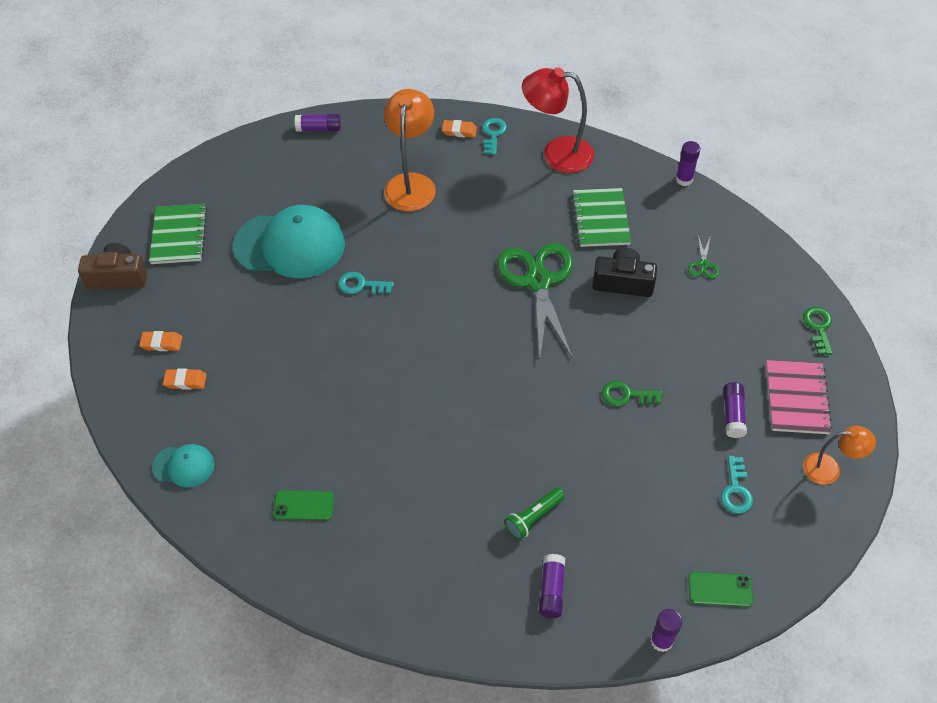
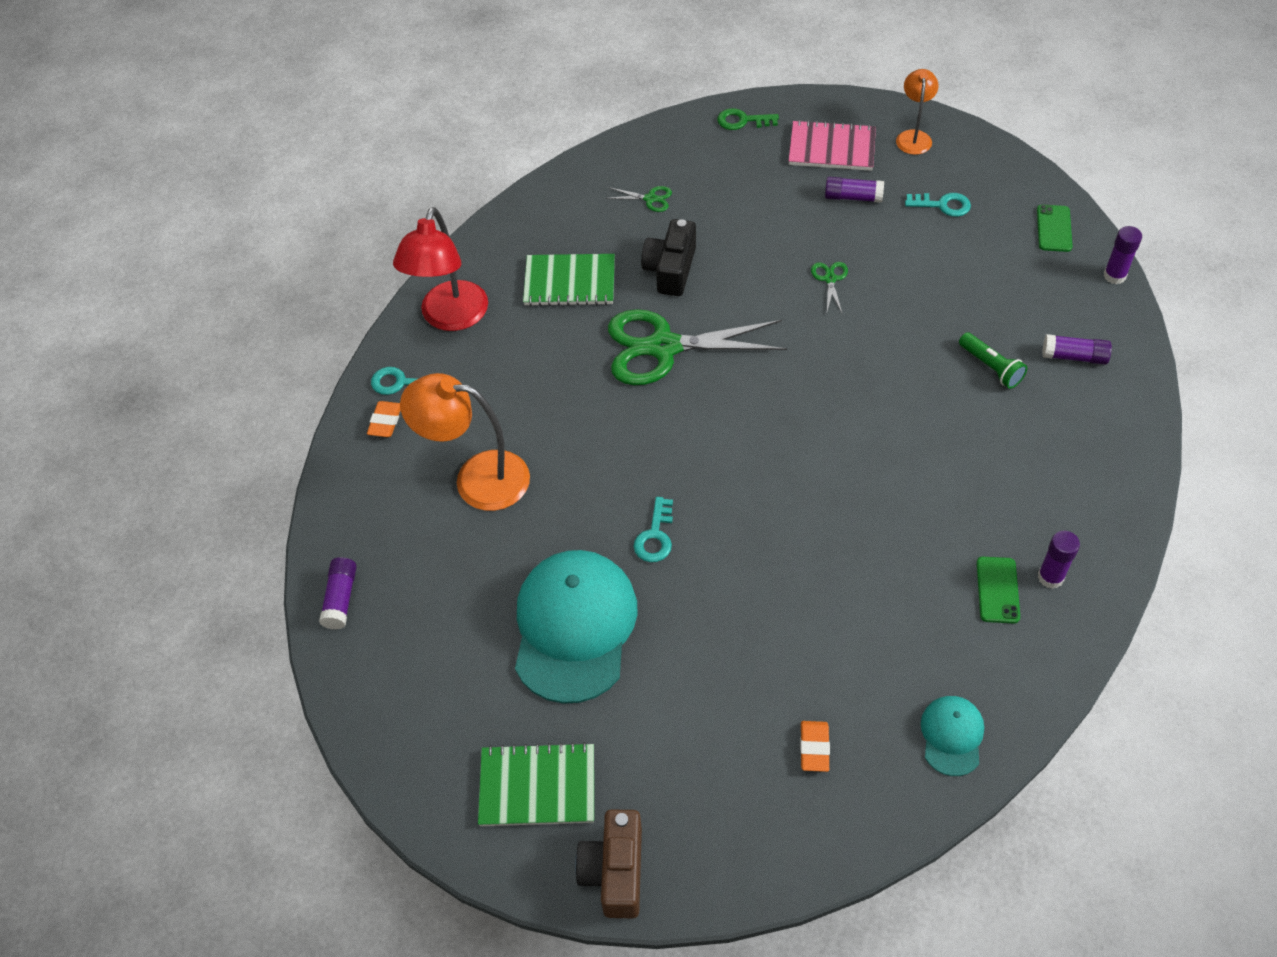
camera: 85 degrees left, 0 degrees up
(162, 343) = (747, 788): orange eraser -> none
(626, 395) = (830, 279): green key -> green scissors
(684, 179) = (517, 202): purple glue stick -> purple glue stick (1050, 577)

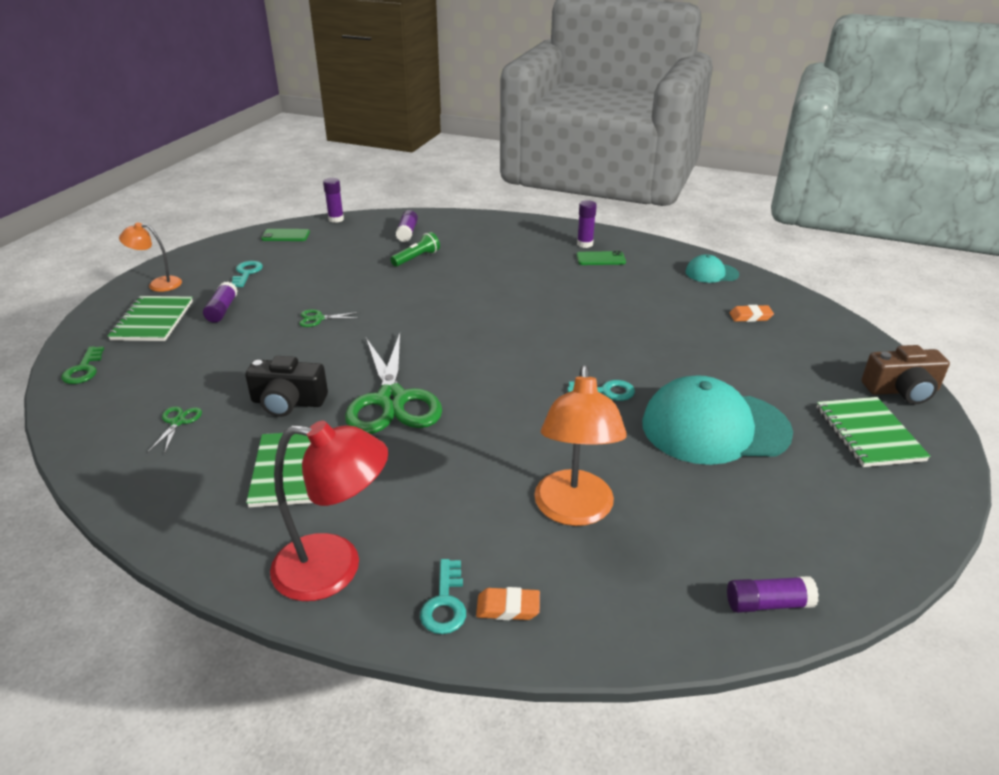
camera: 100 degrees left, 20 degrees down
(831, 148) = (152, 321): pink notebook -> green notebook

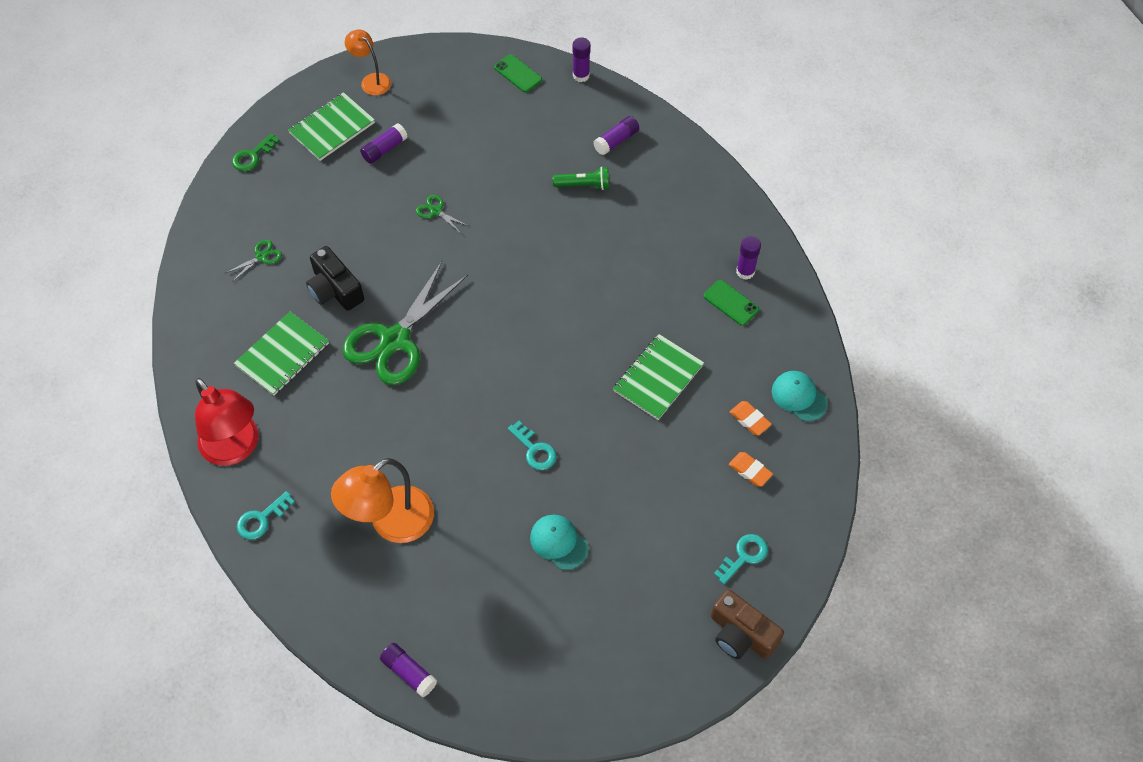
camera: 45 degrees right, 25 degrees up
(247, 273) = (442, 110): turquoise key -> turquoise key (744, 556)
(508, 607) = (286, 550): orange eraser -> orange eraser (750, 419)
(714, 427) = (559, 542): turquoise cap -> turquoise cap, size x0.48
(868, 434) = (651, 640): green notebook -> green notebook (658, 378)

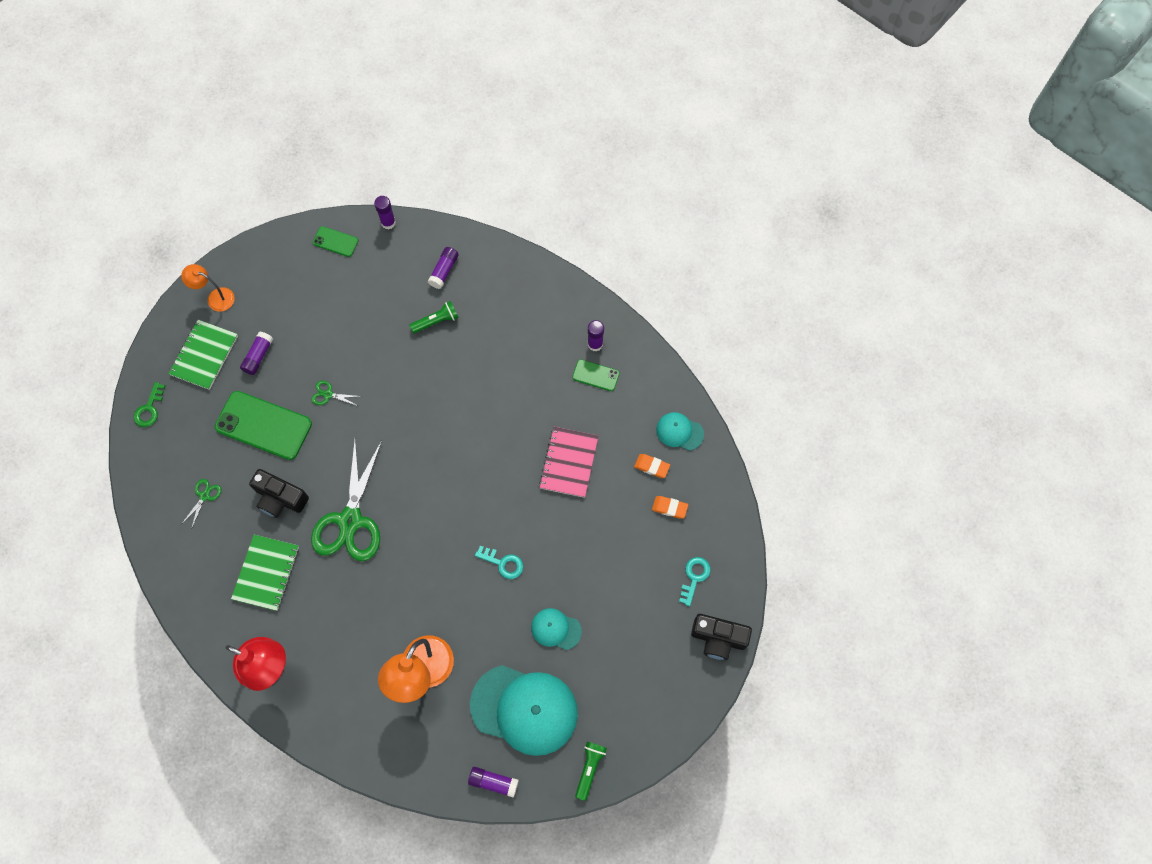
camera: 25 degrees left, 10 degrees up
(261, 519) = (320, 716): turquoise key -> none
(355, 215) = (263, 425): none -> green phone
(482, 611) = (524, 709): none -> turquoise cap
(523, 708) = (589, 768): none -> green flashlight
(658, 378) = (569, 462): green notebook -> pink notebook
(741, 634) = (718, 638): brown camera -> black camera

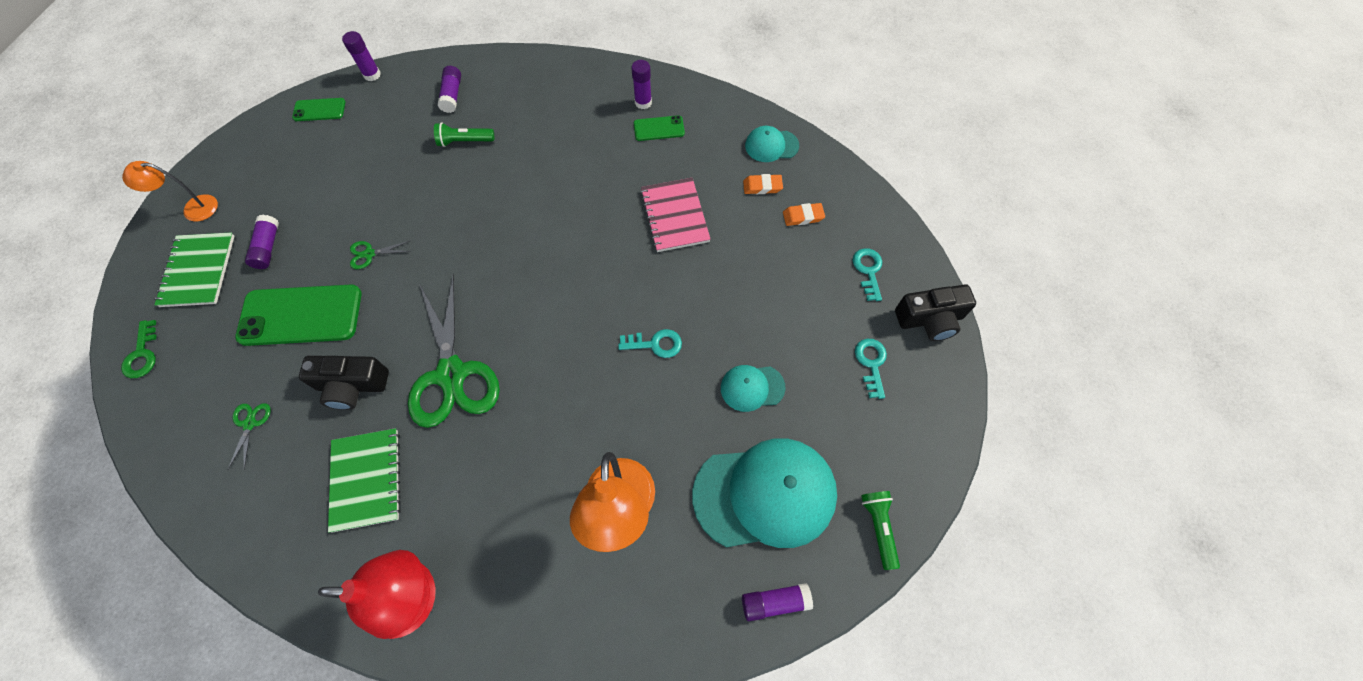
camera: 25 degrees left, 5 degrees down
(436, 321) = (464, 141): green flashlight -> green flashlight turned 135 degrees counterclockwise
(653, 651) = (871, 363): none -> turquoise key

